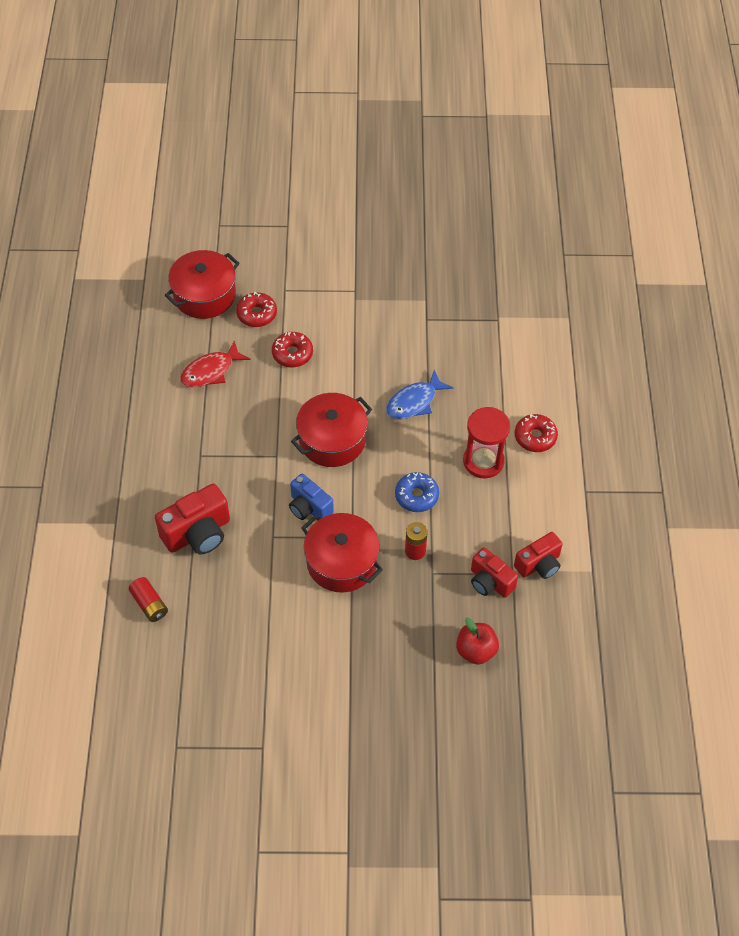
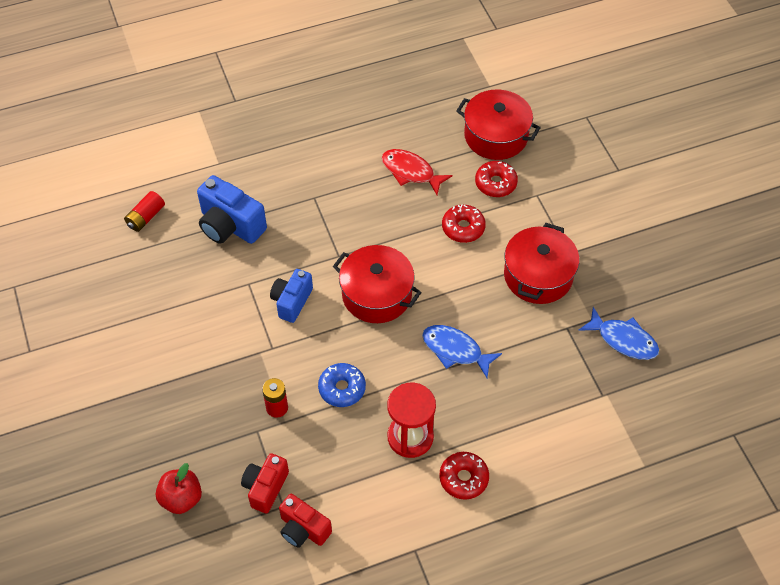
camera: 70 degrees right, 0 degrees up
(198, 533) = (230, 226): red camera -> blue camera
(341, 562) = (241, 348): red pot -> red pot (538, 276)
(453, 287) = (623, 339): none -> blue fish

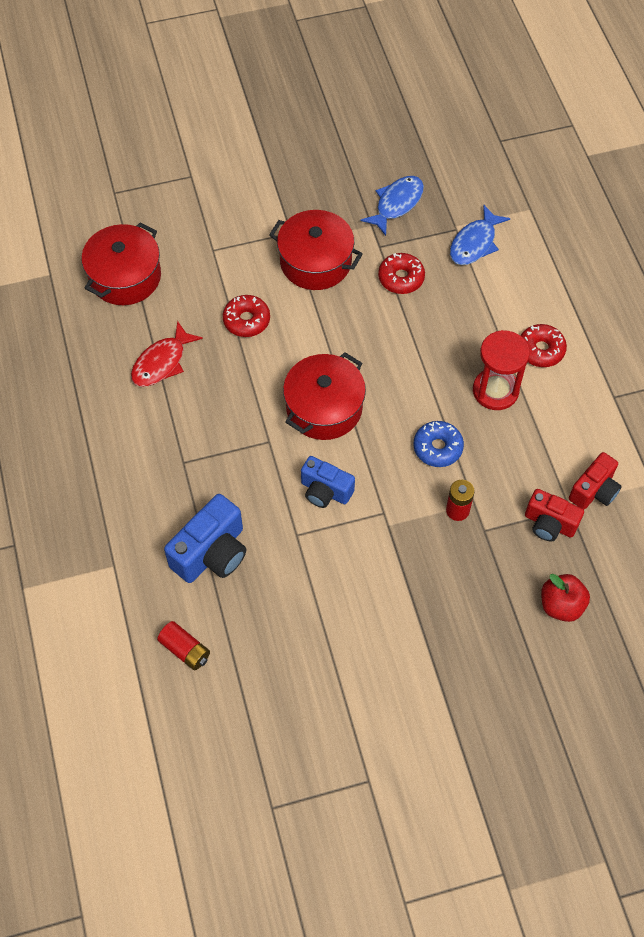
camera: 85 degrees left, 5 degrees up
(455, 350) = (398, 342): blue fish -> blue fish (475, 243)
(495, 183) = (191, 284): red donut -> red donut (401, 278)

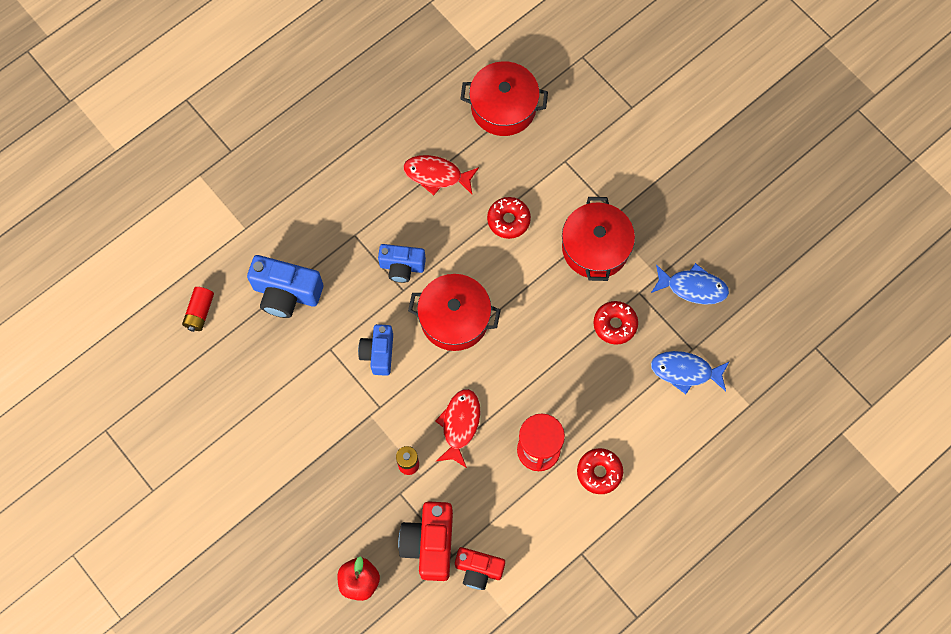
camera: 65 degrees right, 10 degrees up
(243, 432) = (402, 267): none -> blue camera
(437, 448) = (459, 425): blue donut -> red fish
(549, 524) = (430, 544): red camera -> red camera, size x1.51

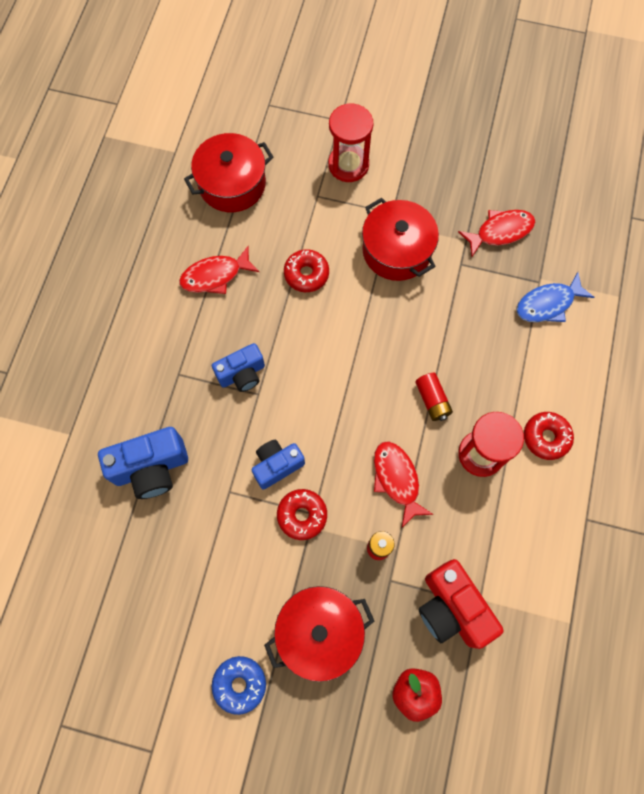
camera: 35 degrees left, 0 degrees up
(200, 312) = (79, 542): red battery -> red battery (432, 400)
(242, 488) = (239, 684): none -> blue donut
(378, 353) = (277, 465): blue camera -> blue camera turned 90 degrees clockwise
(454, 318) = (322, 388): red pot -> red pot (319, 632)
(478, 570) = (512, 600): red camera -> none
(610, 150) = (348, 165): none -> red hourglass
(615, 324) = (461, 303): red donut -> red donut (302, 515)
(693, 287) = (500, 232): blue fish -> red fish

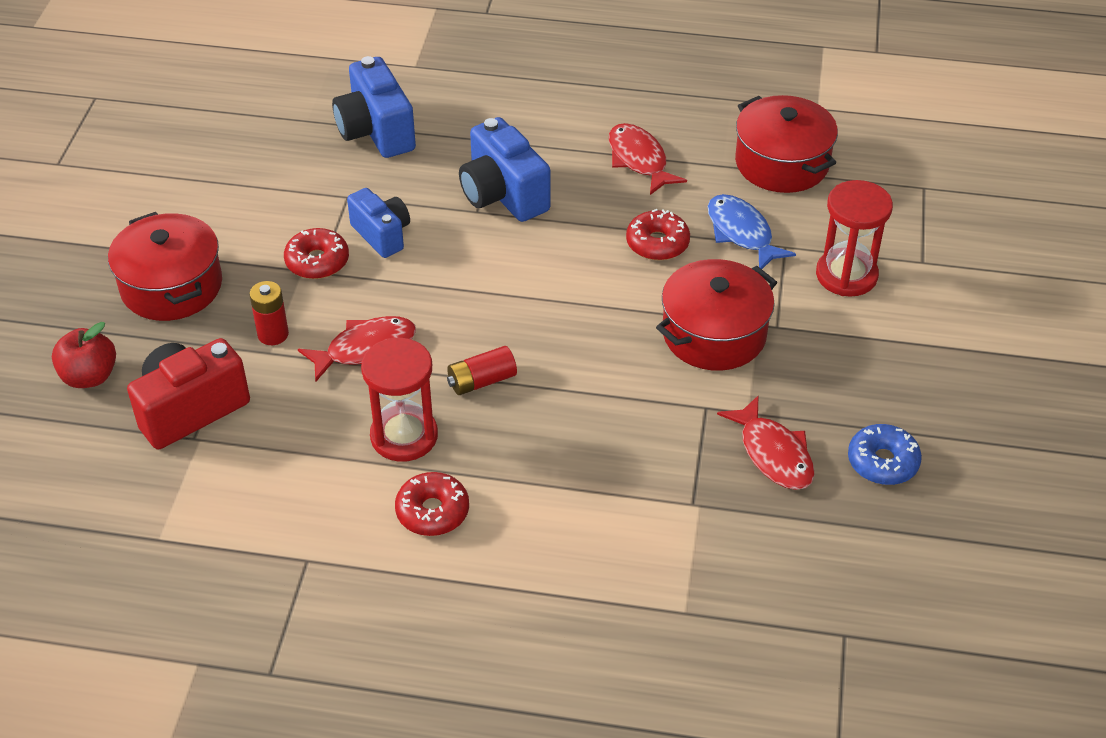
camera: 85 degrees right, 25 degrees down
(239, 684) = (119, 224): blue donut -> blue donut (882, 462)
(242, 374) = (503, 195): blue camera -> blue camera, size x1.51
(548, 304) = (655, 515): blue fish -> blue fish (741, 233)

